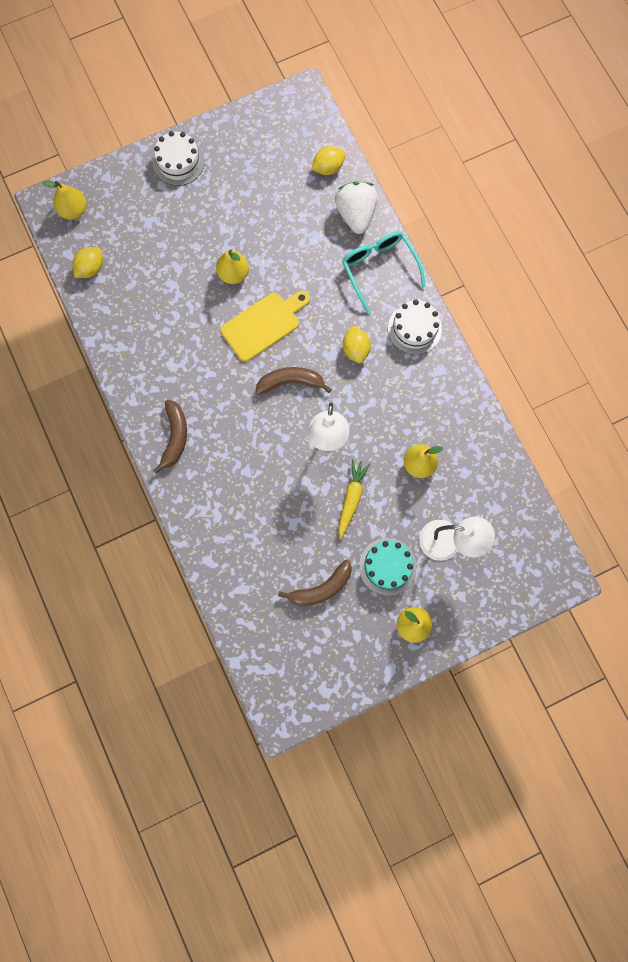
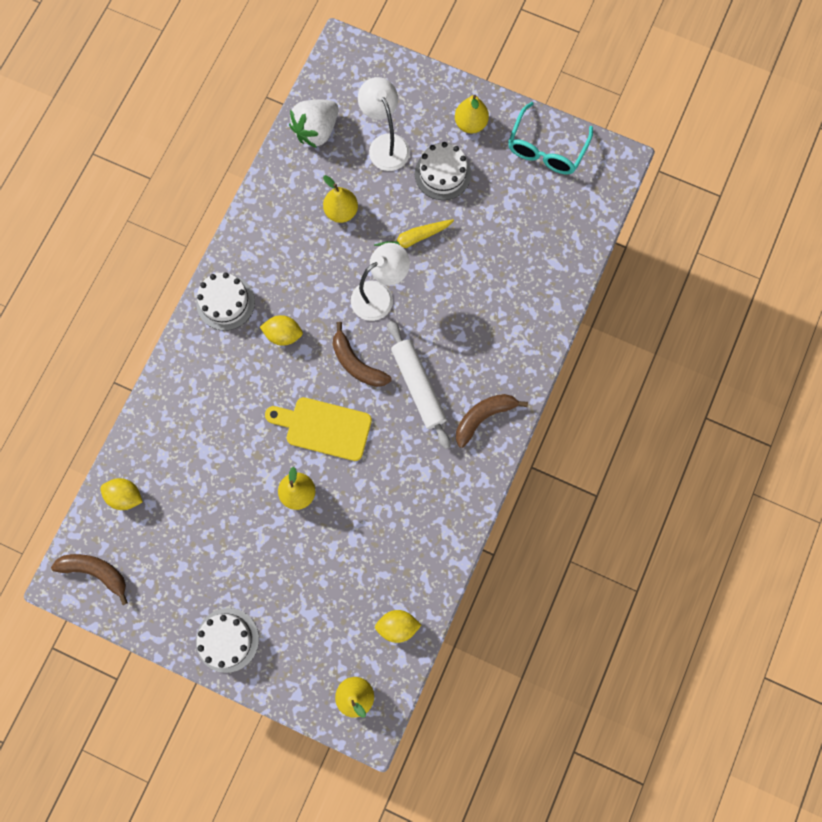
camera: 130 degrees left, 0 degrees up
(236, 411) = (418, 386): none -> white rolling pin
(321, 588) = (502, 207): brown banana -> brown banana (96, 572)
(356, 214) = (155, 434): white strawberry -> white strawberry (316, 131)
(356, 349) = (283, 334): yellow lemon -> yellow lemon turned 60 degrees clockwise
(379, 269) = (192, 373): turquoise glasses -> turquoise glasses (546, 149)
(387, 566) = (442, 174): turquoise cake -> white cake

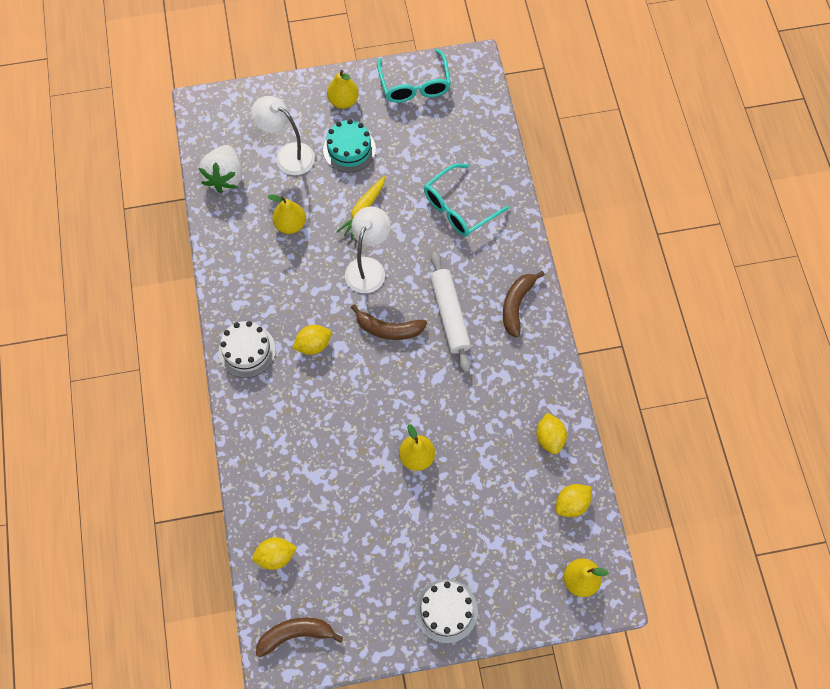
camera: 35 degrees left, 10 degrees down
(324, 428) = (399, 394): yellow cutting board -> none
(418, 386) = (450, 315): white rolling pin -> white rolling pin turned 45 degrees clockwise
(422, 555) = (549, 438): none -> yellow lemon
(442, 174) = (349, 149): white cake -> turquoise cake
(499, 293) = (458, 208): none -> turquoise glasses

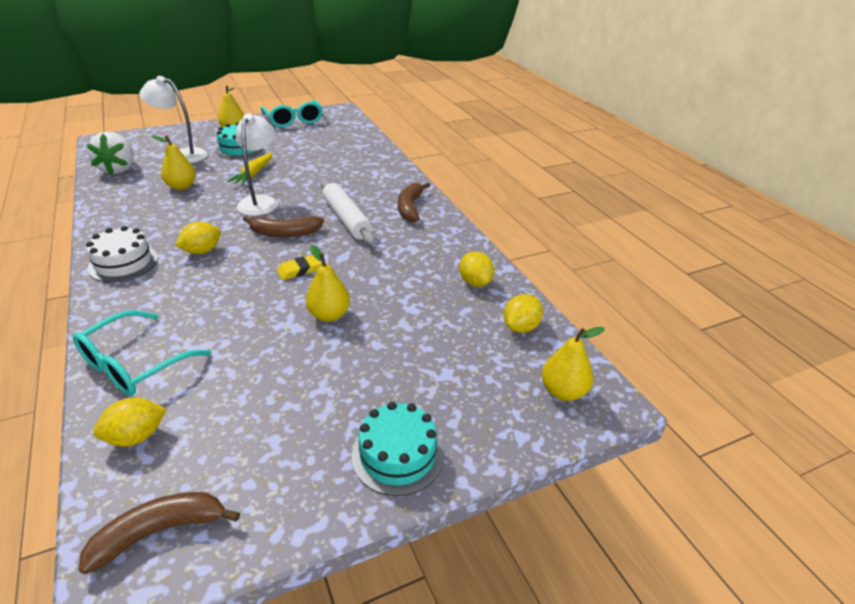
camera: 15 degrees left, 30 degrees down
(397, 390) = (299, 270): none -> yellow eraser
(446, 611) = (398, 455): white cake -> turquoise cake
(458, 208) = (342, 166): turquoise glasses -> turquoise glasses (134, 364)

